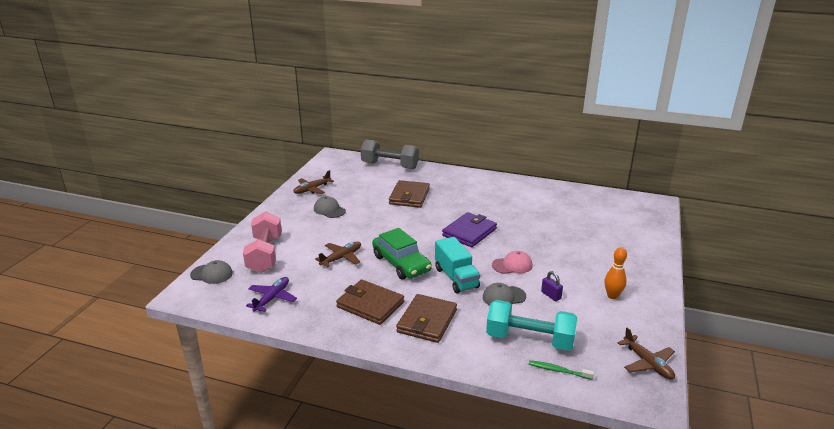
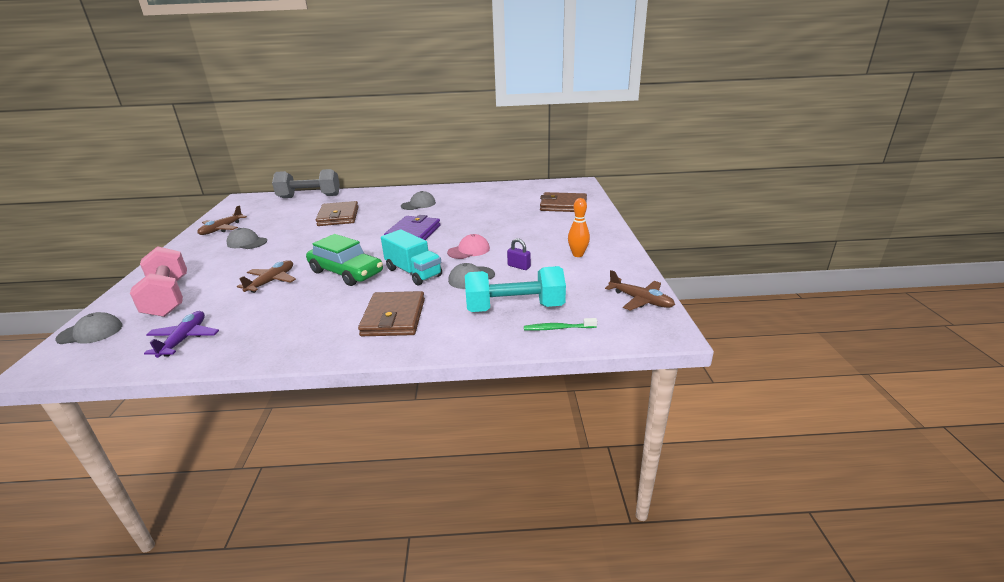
camera: 20 degrees left, 0 degrees up
(370, 305) = (319, 317): brown wallet -> brown wallet (563, 205)
(484, 197) = (418, 204): none -> grey cap

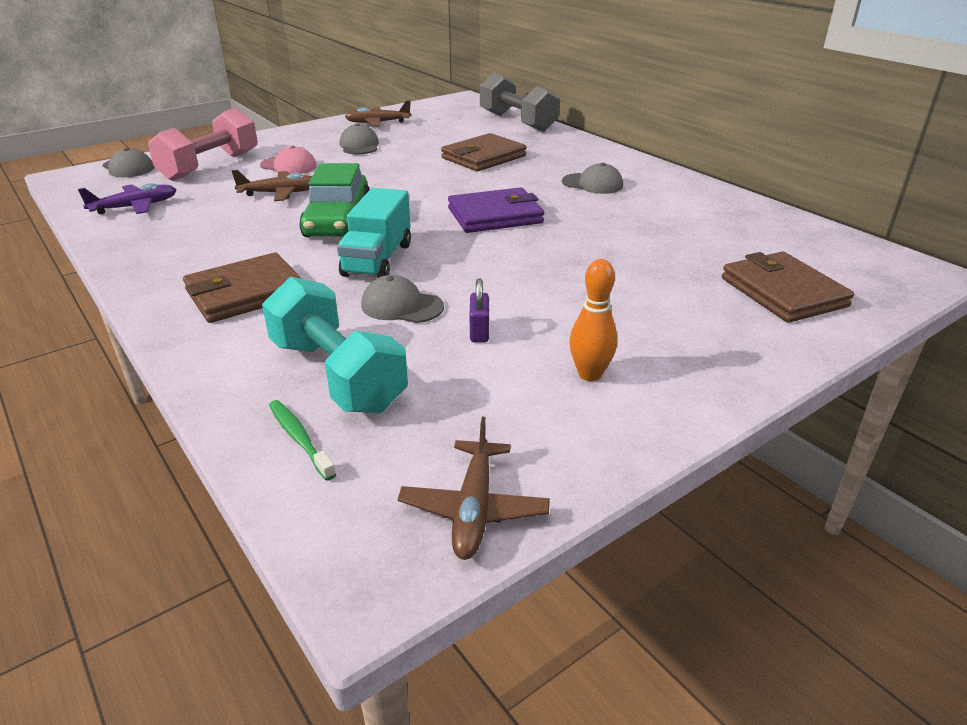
camera: 55 degrees right, 5 degrees up
(469, 250) = (488, 273): pink cap -> pink cap (289, 166)

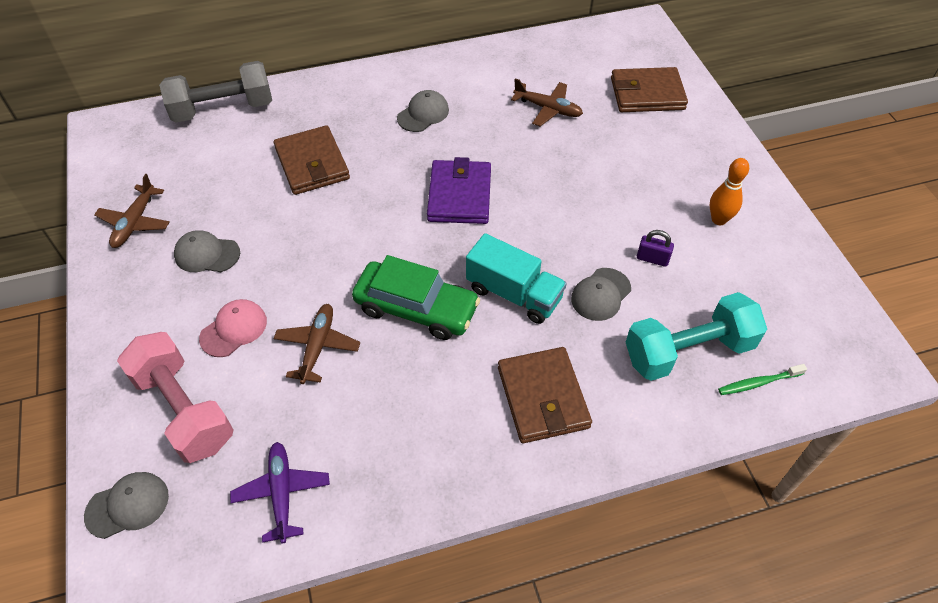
camera: 70 degrees left, 20 degrees up
(474, 509) = (834, 310): brown plane -> brown plane (548, 109)

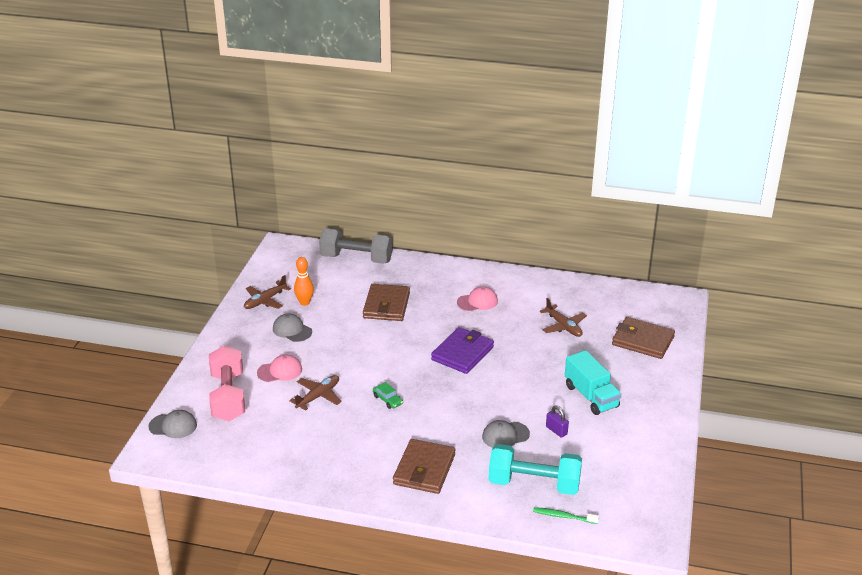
camera: 30 degrees right, 20 degrees down
(282, 493) = (250, 452): purple plane -> none
(416, 308) = (387, 400): green car -> green car, size x0.43
(423, 114) = (477, 302): grey cap -> pink cap
(514, 294) = (451, 415): turquoise truck -> turquoise truck (591, 396)
(718, 219) = (623, 427): orange bowling pin -> orange bowling pin (304, 302)

